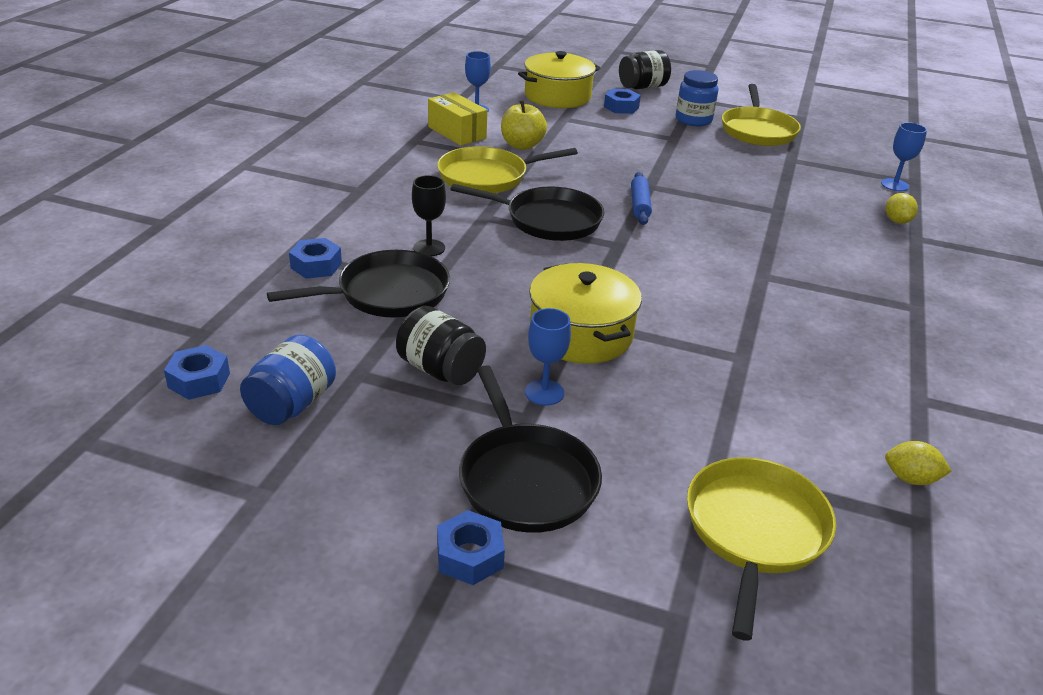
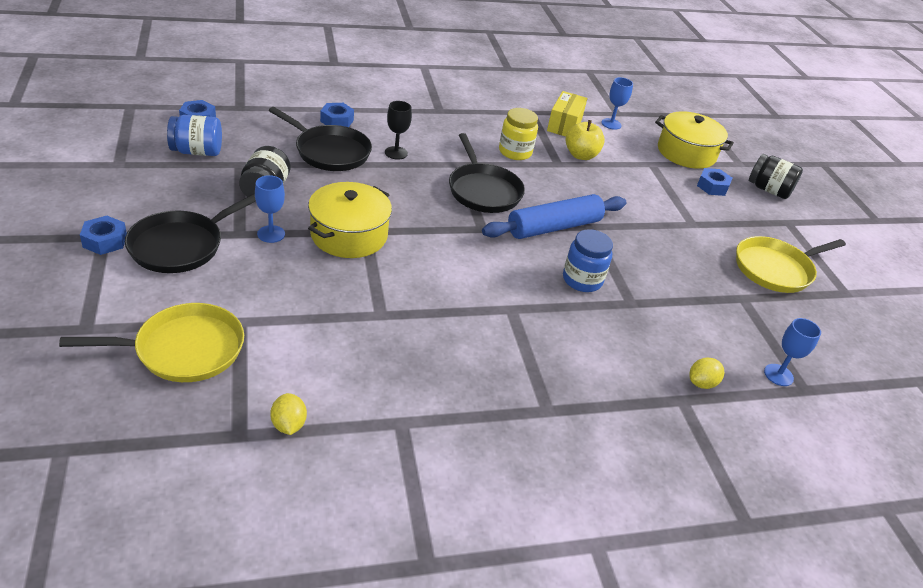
camera: 55 degrees right, 5 degrees up
(487, 177) = (515, 152): yellow pan -> yellow jar
(639, 205) = (554, 227): blue rolling pin -> blue rolling pin, size x1.84
(693, 120) = (743, 228): blue jar -> blue jar (582, 280)

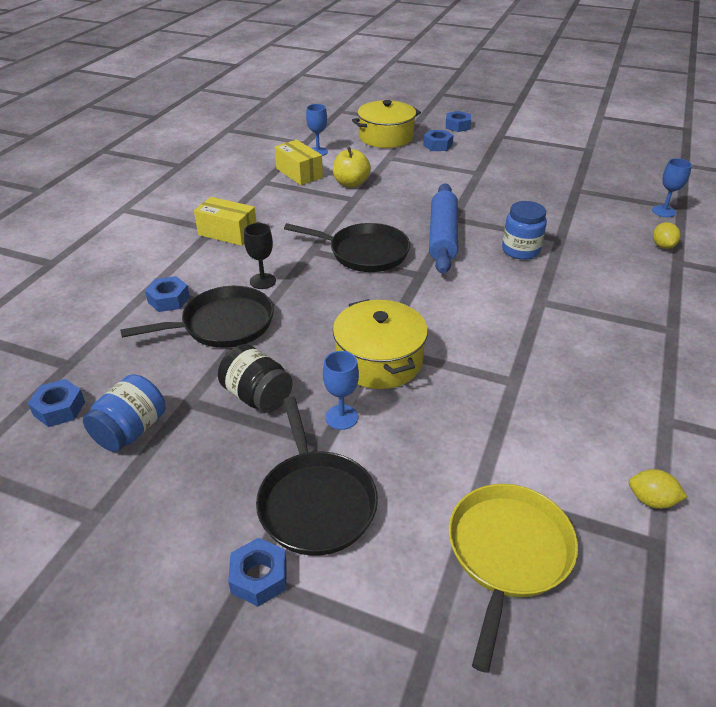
camera: 50 degrees left, 0 degrees up
(441, 118) = (228, 233): none -> yellow box
(515, 152) = (319, 213): yellow jar -> none
(768, 190) = (457, 126): black jar -> blue nut
(775, 269) = (550, 163): yellow pan -> none

